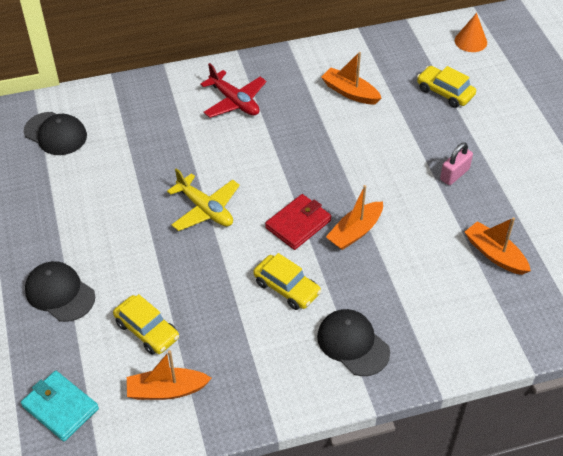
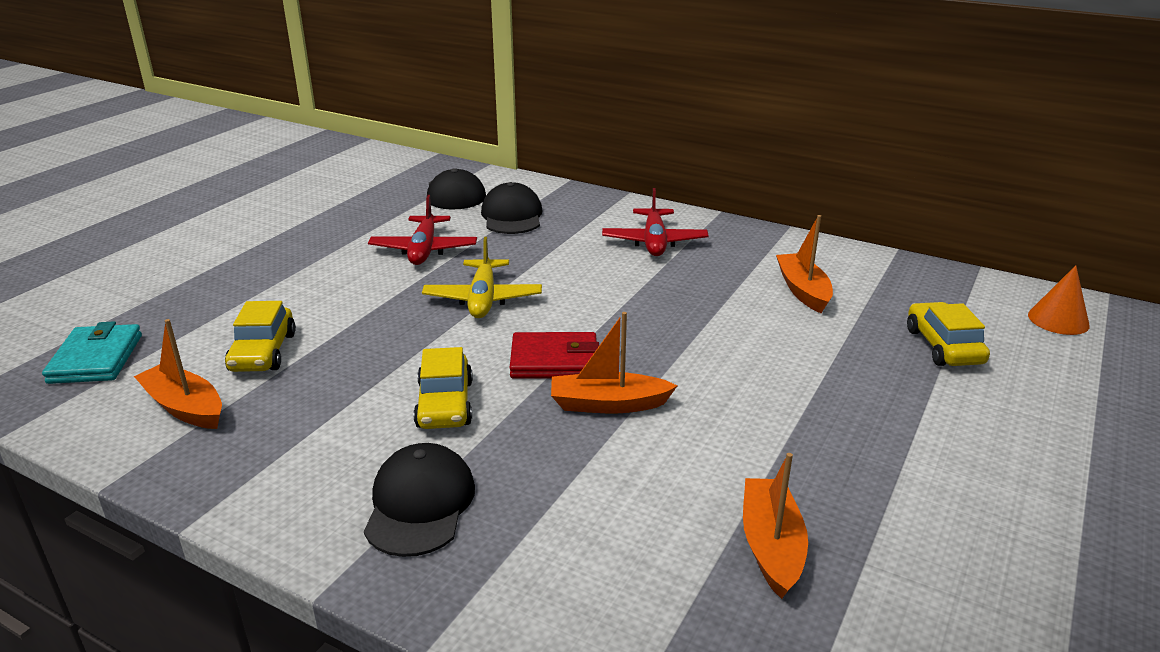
camera: 45 degrees right, 20 degrees down
(60, 293) = (257, 285): black cap -> black cap (512, 216)
(114, 196) = (424, 250): none -> red plane
(454, 174) = (837, 427): pink padlock -> none

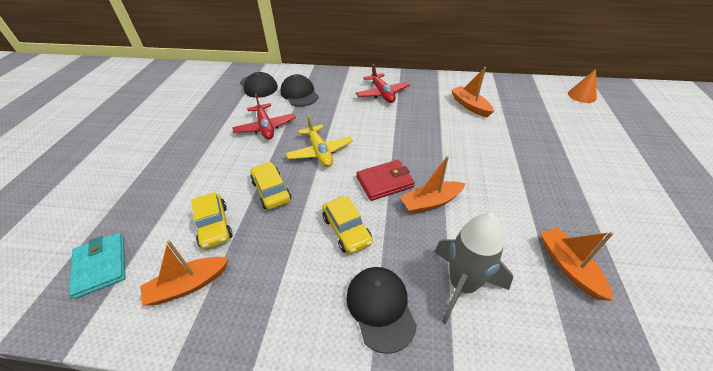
camera: 20 degrees left, 15 degrees up
(185, 407) = (188, 285): orange boat -> orange boat turned 45 degrees counterclockwise
(566, 515) = (462, 285): none -> grey rocket
(943, 346) = (550, 122): yellow car -> yellow car (271, 191)

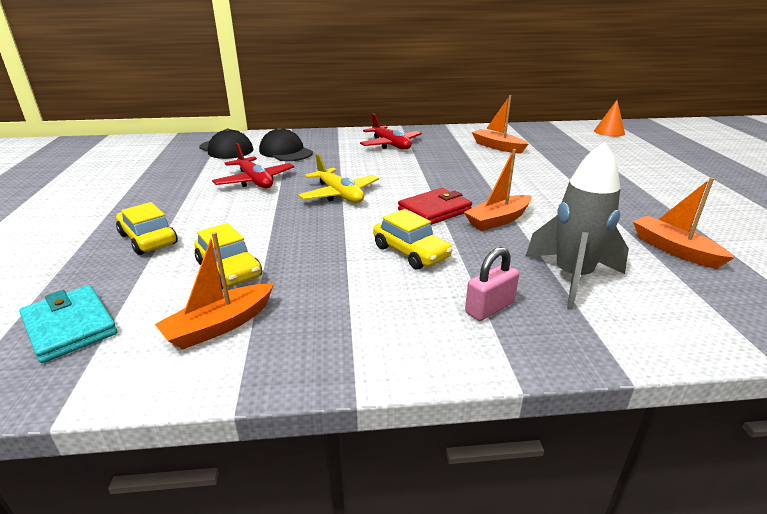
camera: 15 degrees left, 15 degrees down
(271, 191) = (293, 231): yellow car -> yellow car (148, 239)
(380, 307) = (489, 308): black cap -> pink padlock

